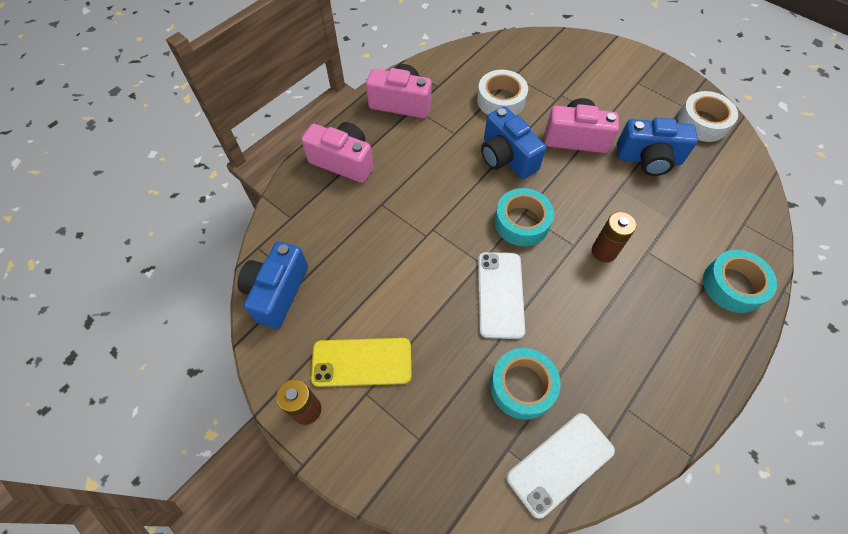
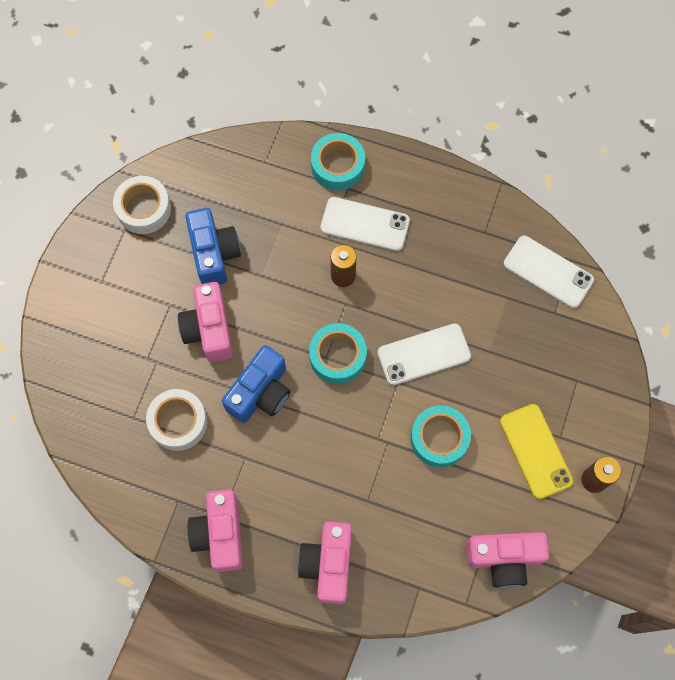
camera: 110 degrees left, 10 degrees up
(277, 292) = (504, 559): blue camera -> pink camera
(522, 386) = (500, 314): turquoise tape -> turquoise tape (439, 438)
(658, 288) = (365, 224): none -> white phone

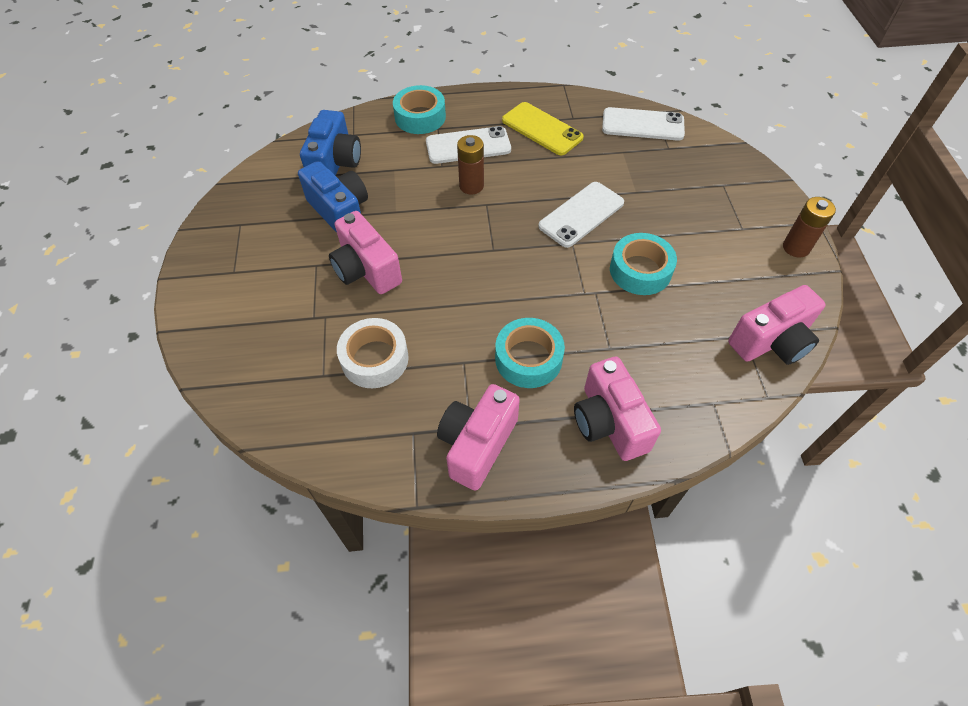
camera: 25 degrees left, 15 degrees down
(144, 209) = (253, 202): white tape -> none
(220, 534) = (477, 444): pink camera -> pink camera turned 60 degrees clockwise
(261, 393) = (447, 301): blue camera -> blue camera (335, 163)
(337, 356) = (504, 244): turquoise tape -> turquoise tape (528, 359)
(535, 451) = (730, 246): yellow phone -> yellow phone (542, 129)

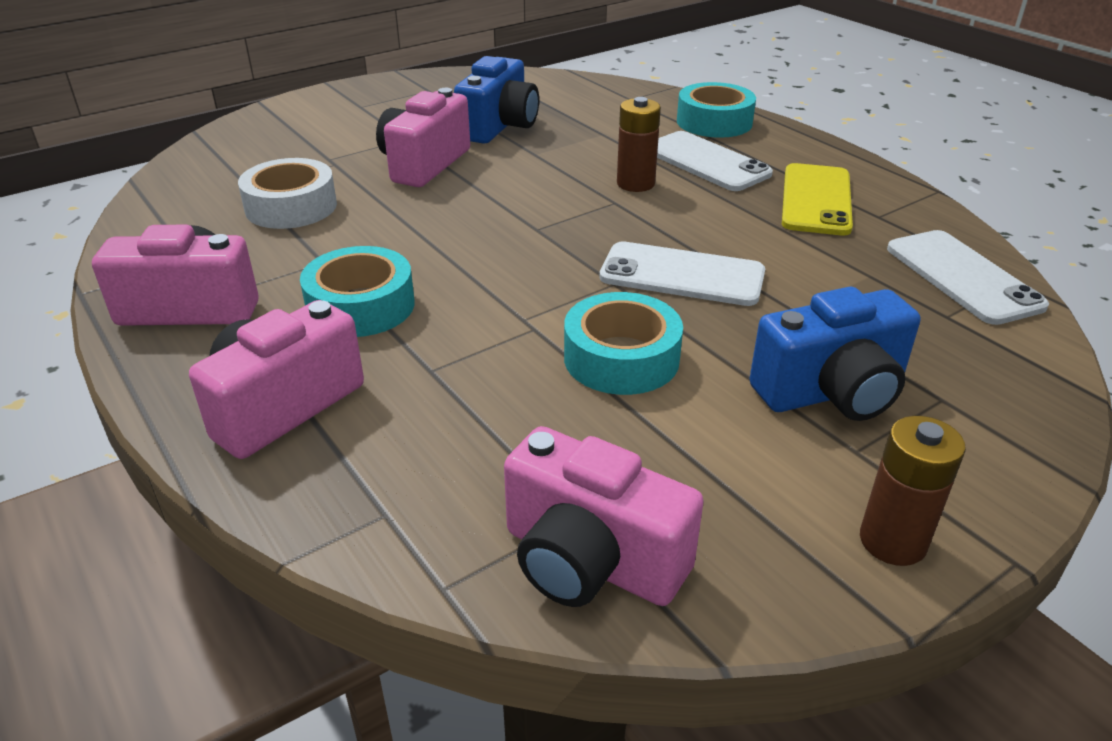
camera: 60 degrees right, 20 degrees down
(335, 163) = (571, 103): blue camera -> blue camera (832, 392)

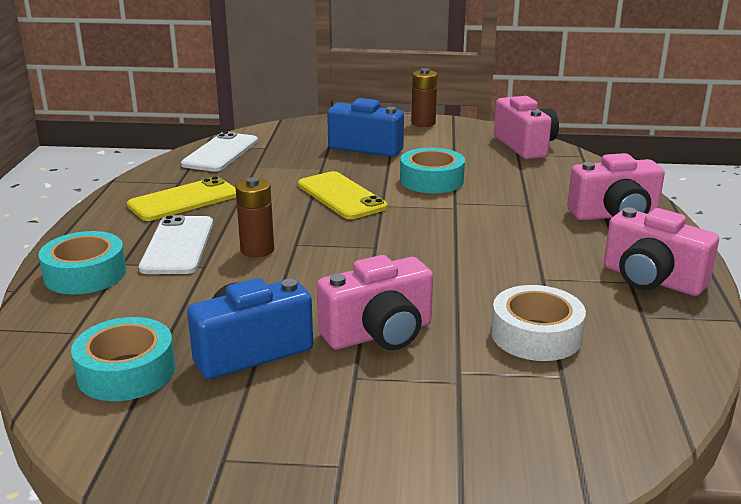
camera: 140 degrees left, 10 degrees down
(361, 306) = (539, 243): turquoise tape -> turquoise tape (126, 371)
(682, 275) = (341, 196): white phone -> yellow phone

